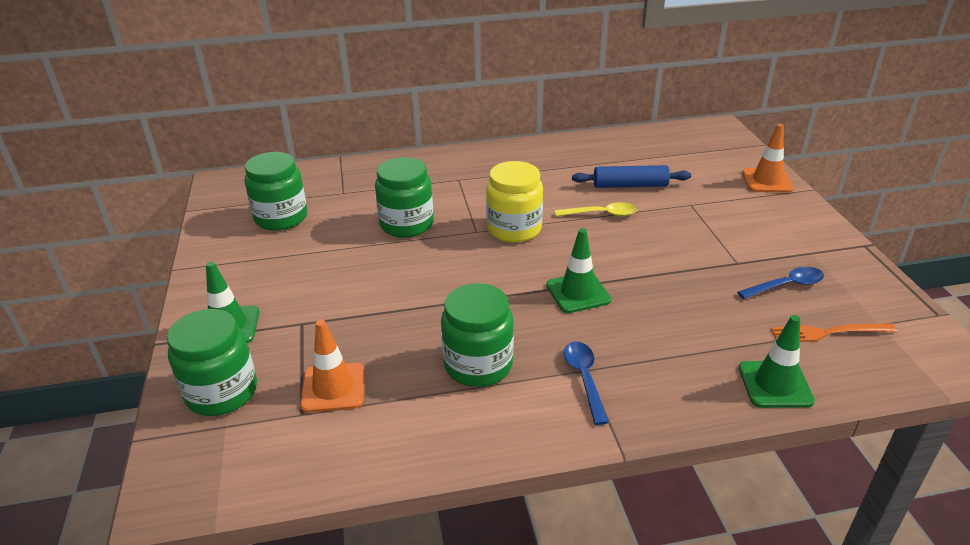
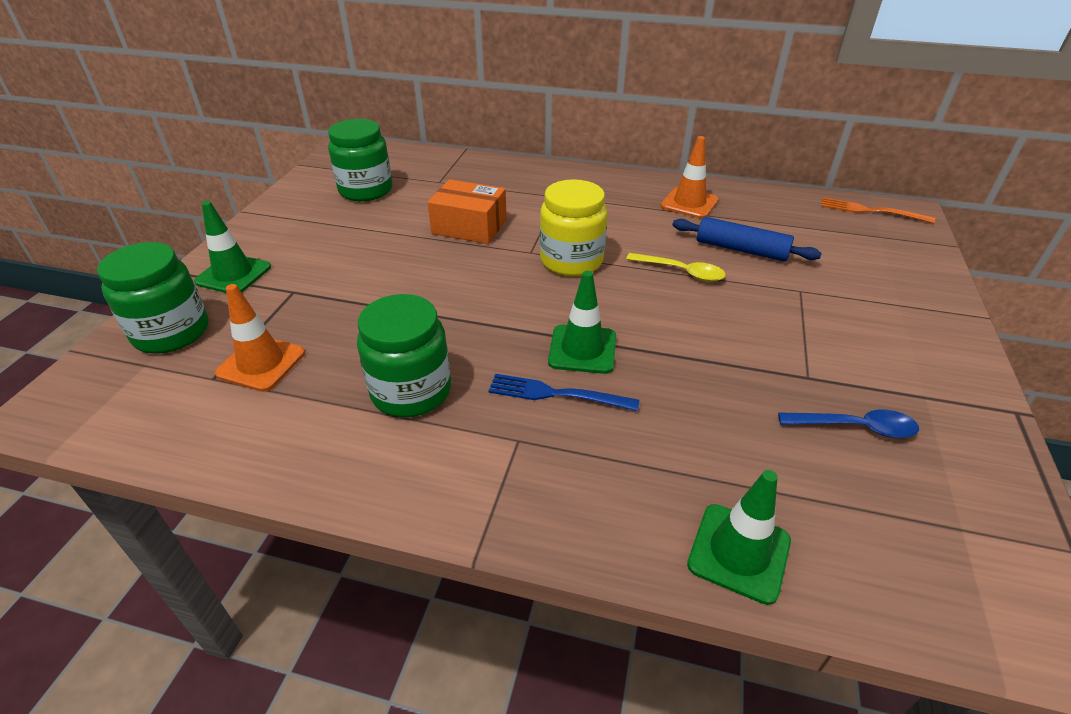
camera: 25 degrees right, 5 degrees up
(406, 224) = (469, 226): green jar -> orange box
(584, 379) = (507, 449): blue spoon -> none
(585, 330) = (555, 394): none -> blue fork
(767, 181) = (927, 290): orange traffic cone -> orange traffic cone (689, 203)
(827, 333) = (869, 511): orange fork -> orange fork (870, 211)

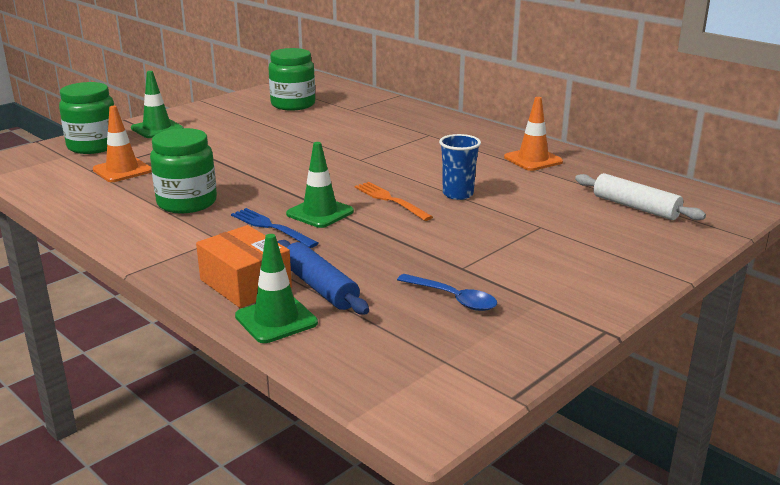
camera: 30 degrees right, 15 degrees down
(469, 226) = (337, 137): orange box -> orange box (245, 283)
(571, 261) = (382, 170): yellow jar -> none
(681, 272) = (458, 194): yellow spoon -> blue cup
(741, 249) = (531, 194): blue rolling pin -> blue rolling pin (320, 287)
(839, 238) = (635, 207): none -> white rolling pin
(870, 211) = (701, 198): orange fork -> orange fork (389, 200)

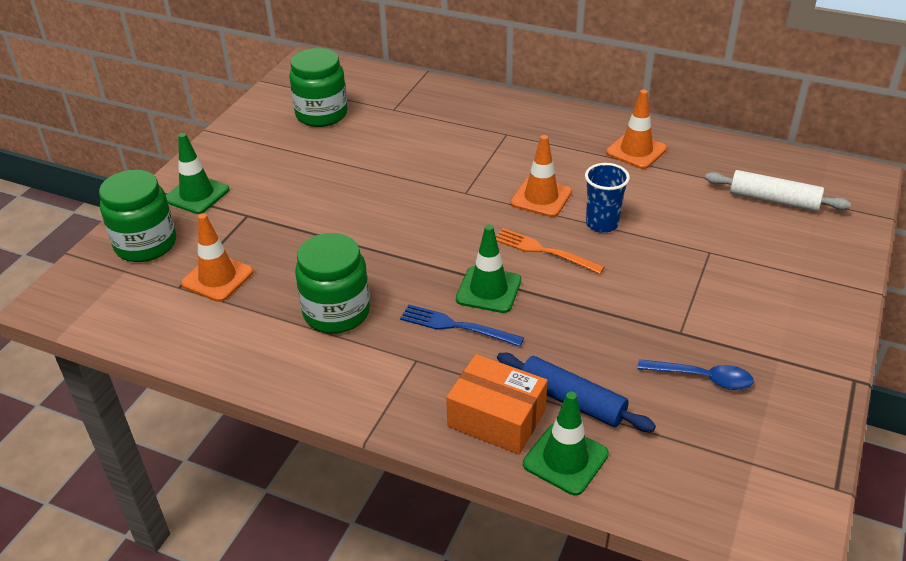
camera: 20 degrees left, 15 degrees up
(420, 172) = (541, 198): none -> orange traffic cone

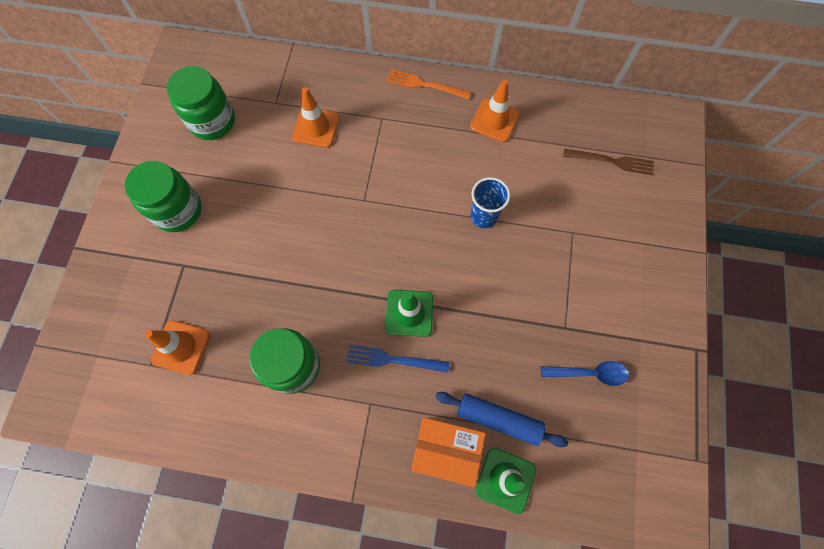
camera: 15 degrees left, 30 degrees up
(146, 244) = (105, 320): green jar -> green jar (178, 210)
(197, 195) = (130, 248): green traffic cone -> none
(541, 198) = (428, 194): orange traffic cone -> orange traffic cone (316, 127)
(543, 250) = (442, 258): orange fork -> orange fork (424, 85)
(773, 200) = (612, 161): white rolling pin -> brown fork

